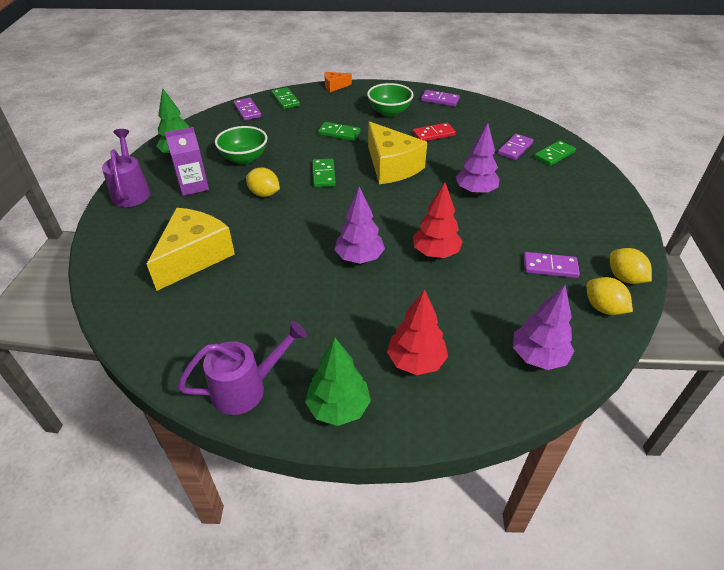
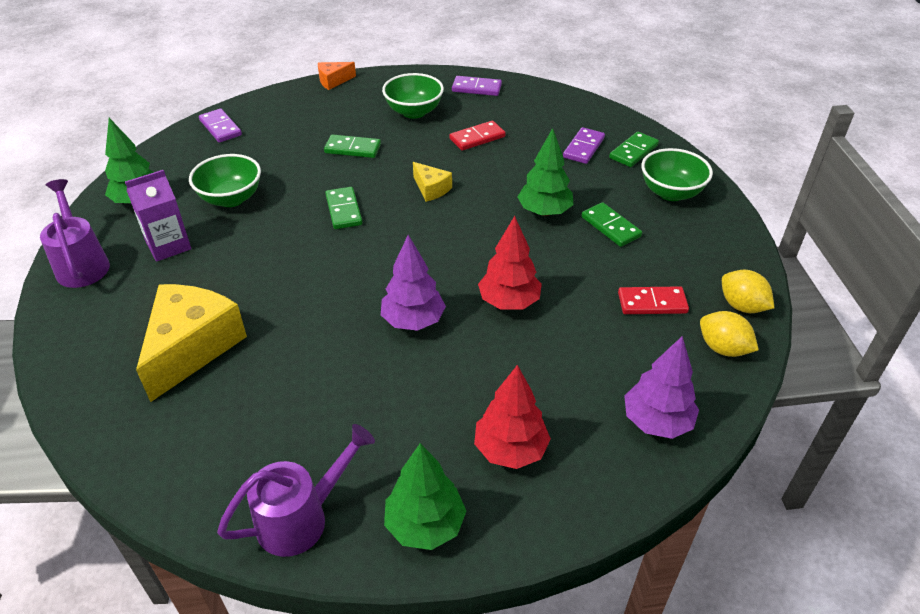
camera: 10 degrees left, 0 degrees up
(264, 194) = (269, 246): yellow lemon -> none
(285, 100) = (270, 107): green domino -> green domino (610, 227)
(391, 166) = (431, 189): yellow cheese -> yellow cheese, size x0.48
(475, 191) = (544, 212): purple tree -> green tree
(550, 267) = (652, 303): purple domino -> red domino
(579, 187) = (671, 192): none -> green bowl

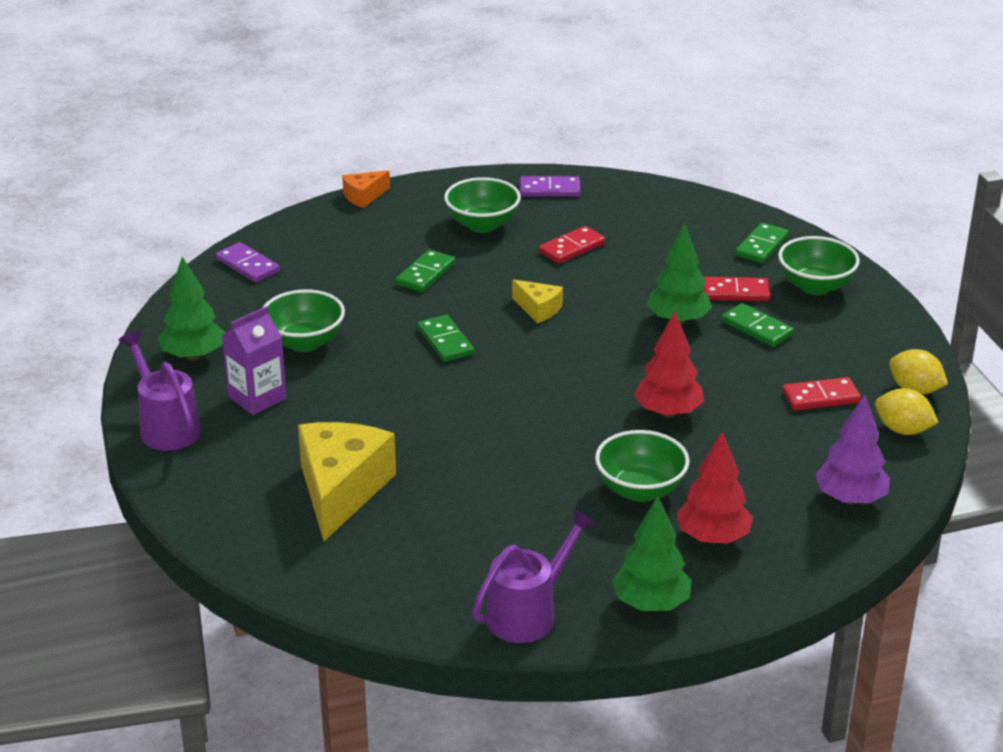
camera: 10 degrees left, 10 degrees down
(353, 149) = (425, 274): green domino -> green domino turned 60 degrees counterclockwise
(413, 321) = (571, 440): purple tree -> none
(458, 383) = (640, 490): none -> green bowl
(583, 148) = (702, 247): purple domino -> none
(601, 191) = (736, 292): none -> red domino

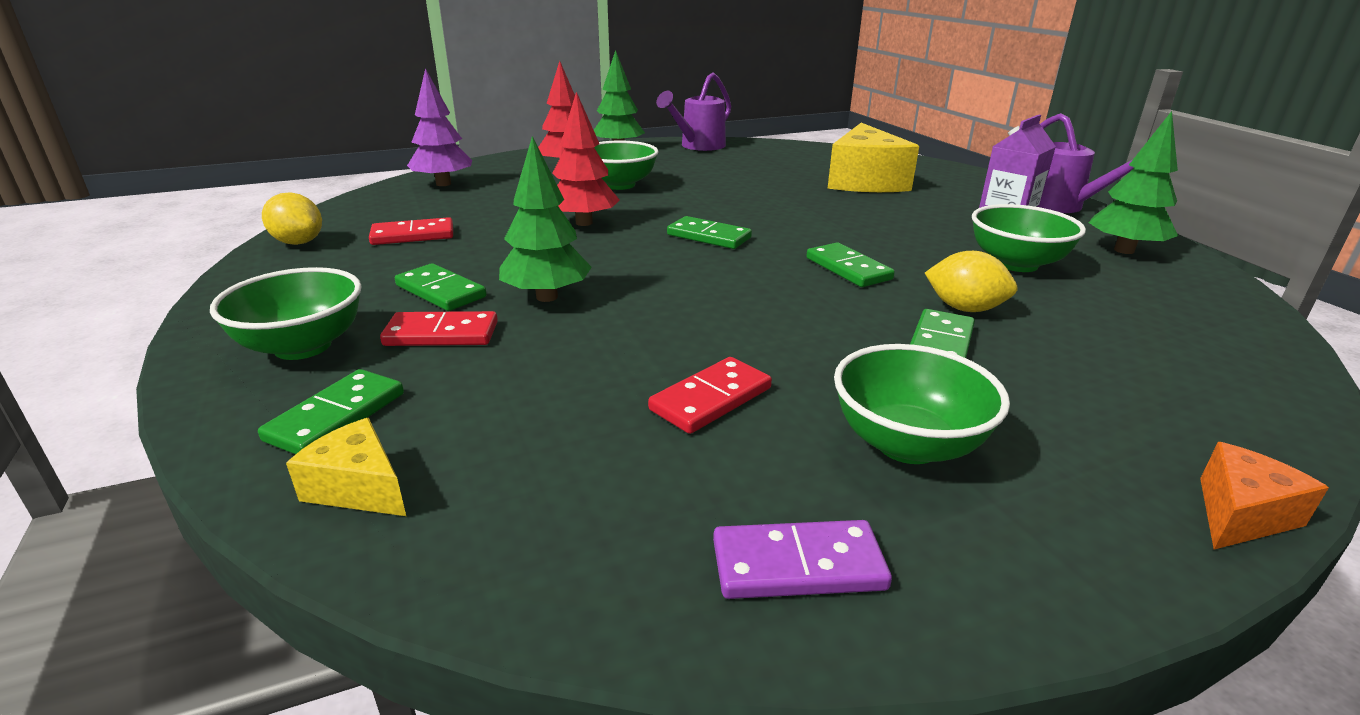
camera: 175 degrees right, 5 degrees down
(247, 265) = (1234, 349): purple domino -> none
(538, 309) = (743, 304): yellow cheese -> yellow cheese (358, 488)
(550, 387) = (709, 236): none -> green domino
(903, 430) = (350, 217): yellow lemon -> yellow lemon (964, 309)

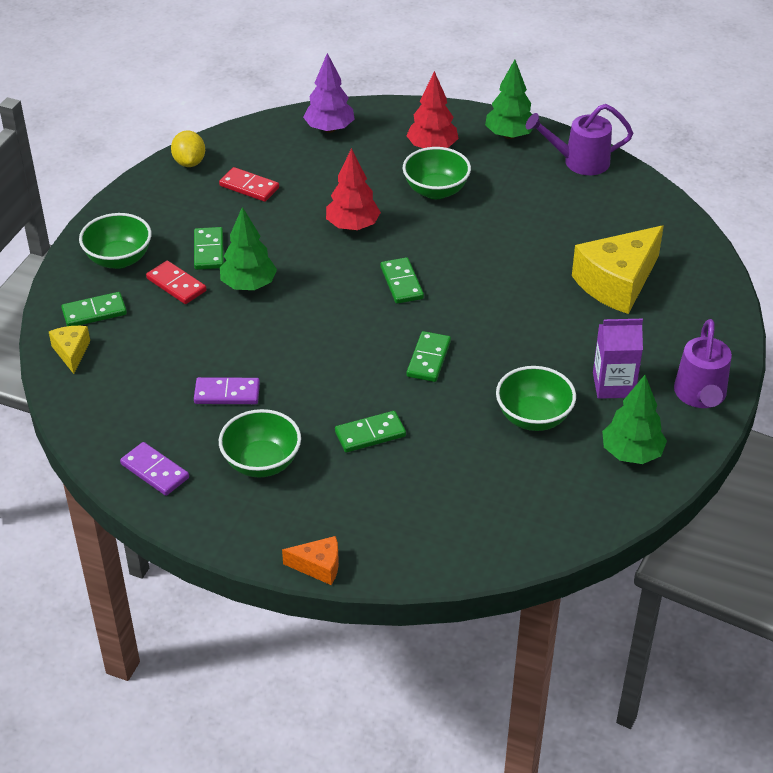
camera: 45 degrees right, 15 degrees up
(711, 399) = (227, 393): red domino -> purple domino
(964, 309) = (429, 424): yellow lemon -> none

